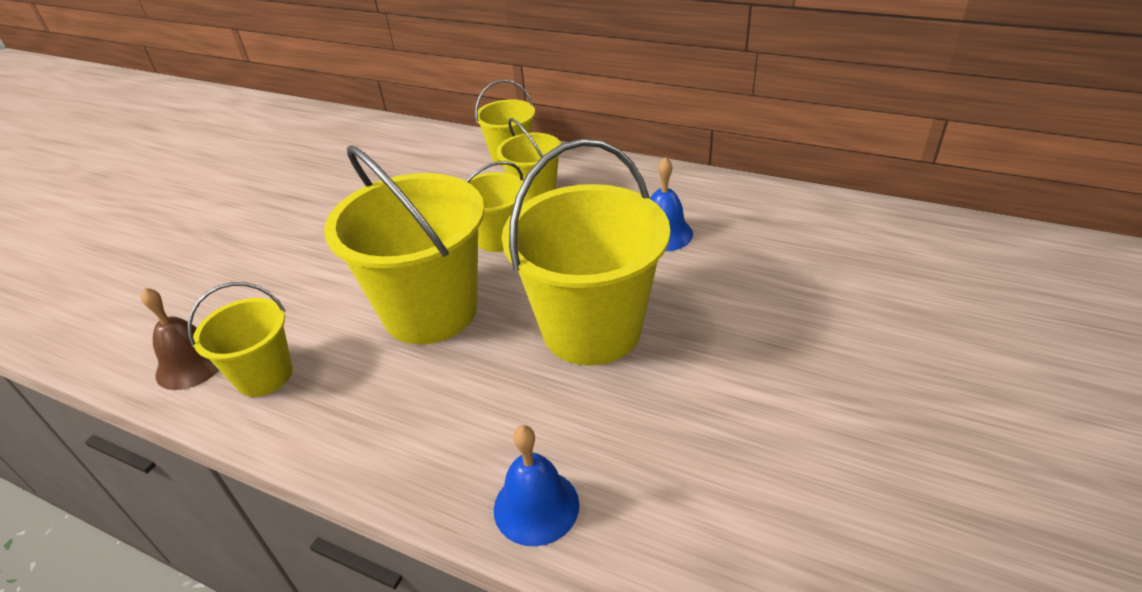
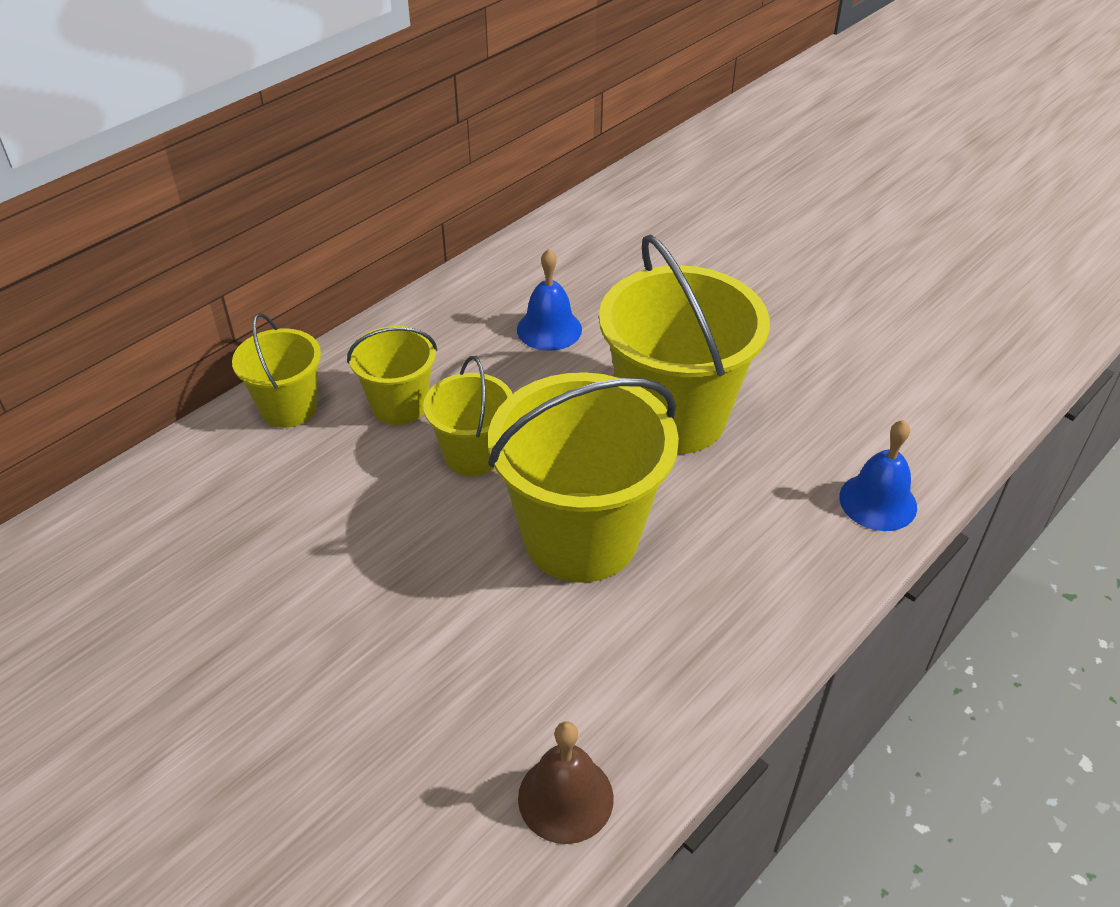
camera: 75 degrees left, 5 degrees up
(264, 375) = (625, 709): yellow bucket -> none

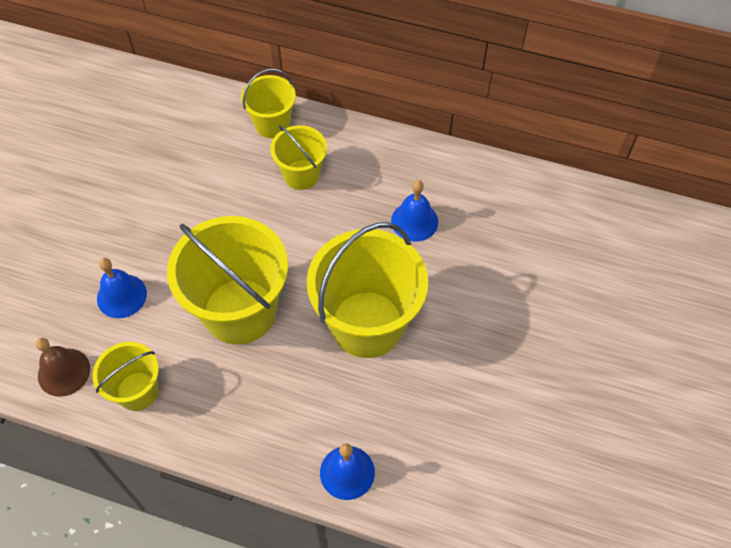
camera: 65 degrees right, 15 degrees up
(466, 674) = (121, 296): none -> blue bell
(473, 455) = (279, 229): yellow bucket -> yellow bucket (137, 391)

